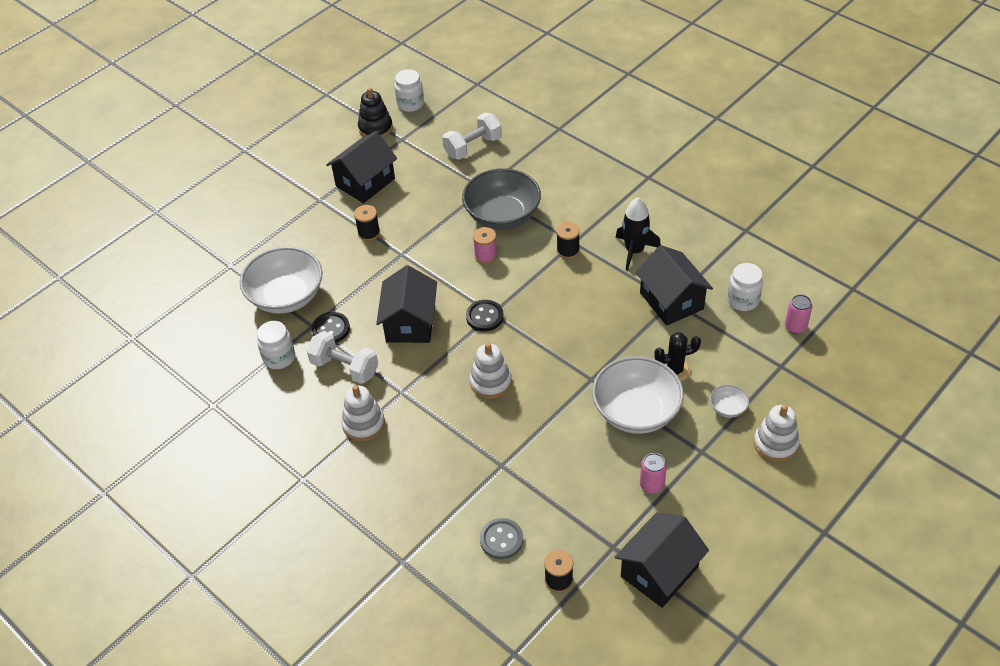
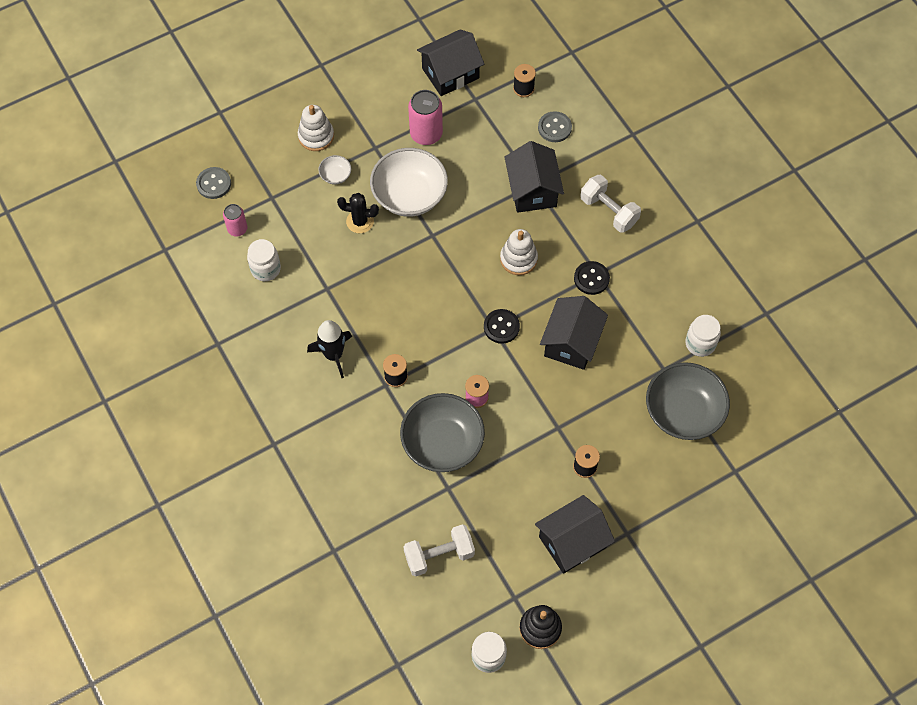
camera: 165 degrees left, 15 degrees up
(286, 297) = (683, 412): white bowl -> grey bowl
(331, 329) = (647, 360): black button -> black button (591, 278)
(345, 368) = (642, 314): white dumbbell -> white dumbbell (609, 211)
(363, 424) = (637, 254): white stacking toy -> none
(651, 485) = (426, 134): pink can -> pink can, size x1.66
(671, 301) = (328, 289): black house -> black house (532, 190)
(851, 361) = (214, 184): none -> grey button

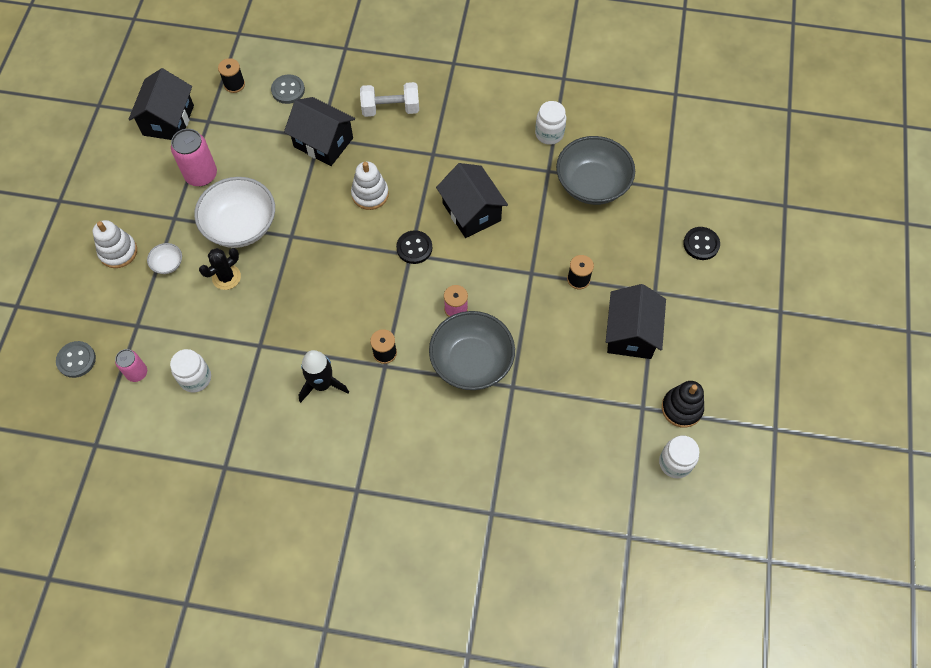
camera: 50 degrees left, 0 degrees up
(439, 555) = (563, 435): white dumbbell -> none
(591, 278) = (433, 160): black button -> black button (701, 244)

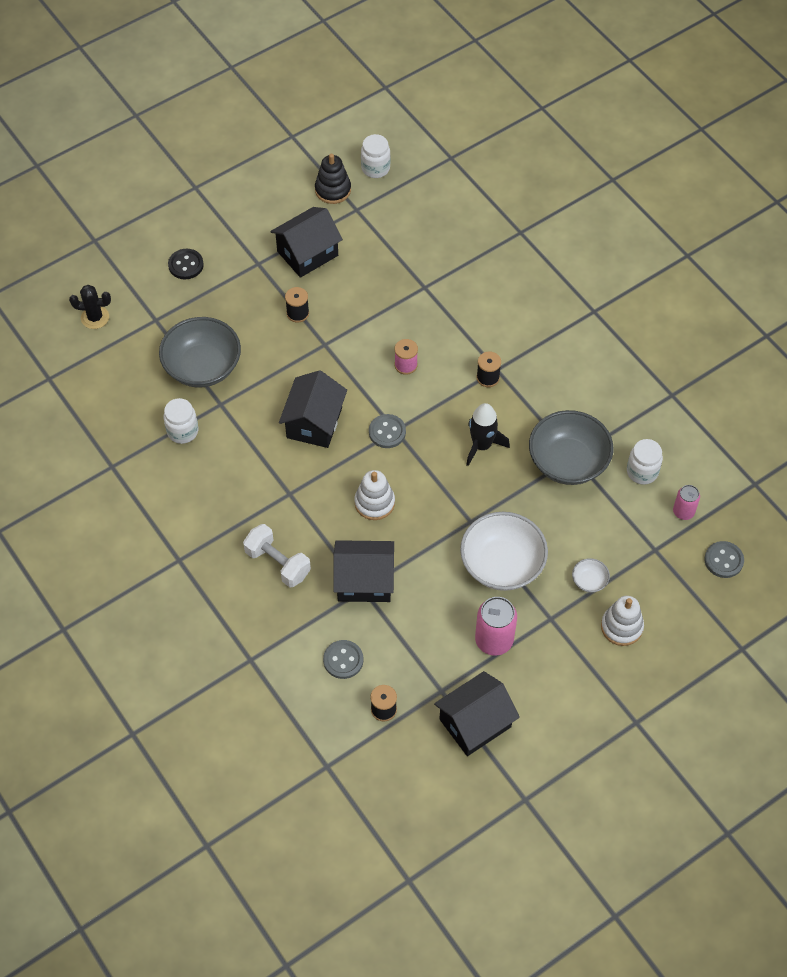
camera: 135 degrees left, 5 degrees down
(226, 277) = (552, 530): black cactus -> black cactus (95, 317)
(322, 384) = (553, 393): black rocket -> black rocket (482, 445)
(323, 142) = (364, 581): black house -> black house turned 75 degrees counterclockwise
(414, 248) = (387, 432): black button -> grey button
(471, 362) = (434, 323): grey bowl -> grey bowl (568, 461)

